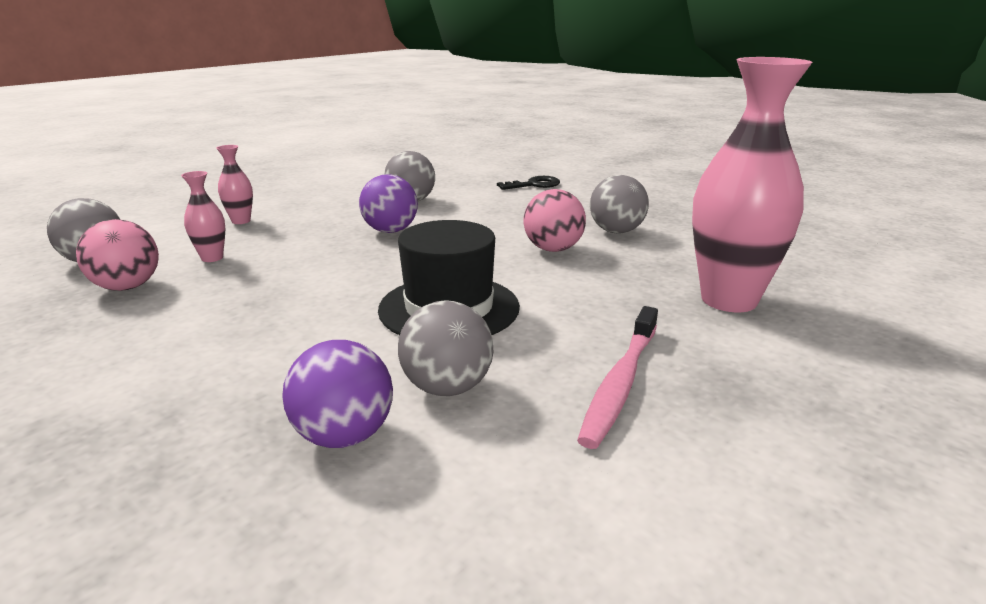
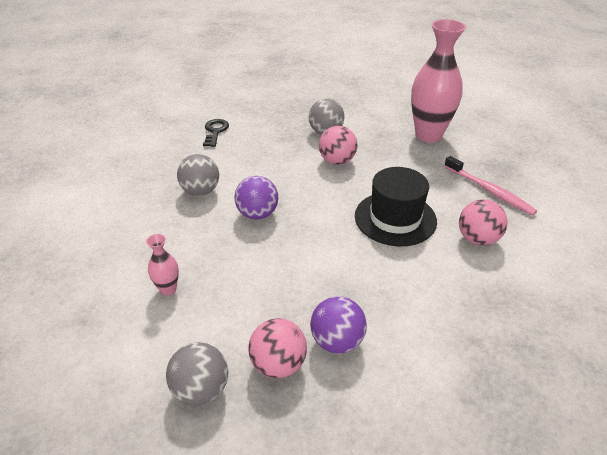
camera: 65 degrees left, 15 degrees up
(212, 258) = (247, 312): pink vase -> none
(344, 436) = (508, 279): purple ball -> purple ball (337, 341)
(447, 387) = (477, 239): grey ball -> pink ball

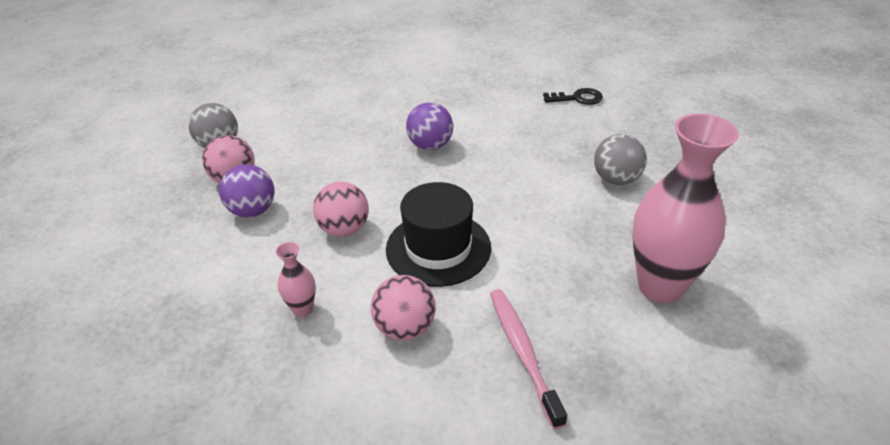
camera: 85 degrees right, 0 degrees up
(168, 289) = (324, 113): pink vase -> pink vase (303, 309)
(200, 191) = (461, 107): grey ball -> none
(337, 161) = (549, 194): pink ball -> pink ball (344, 229)
(489, 190) = (523, 353): pink toothbrush -> pink toothbrush turned 120 degrees clockwise

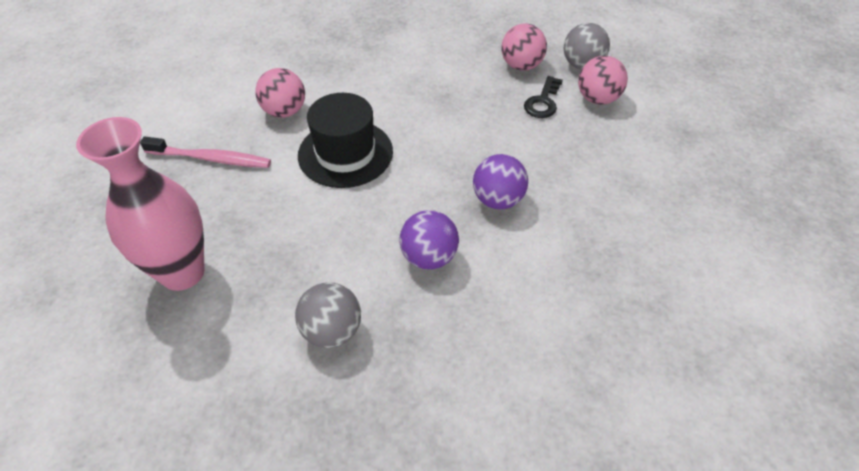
camera: 115 degrees right, 10 degrees up
(253, 211) = (470, 68): purple ball -> purple ball (429, 257)
(303, 309) = (343, 72): pink vase -> none
(344, 229) = (410, 109): pink ball -> pink ball (597, 99)
(577, 98) = (522, 398): black key -> black key (543, 102)

